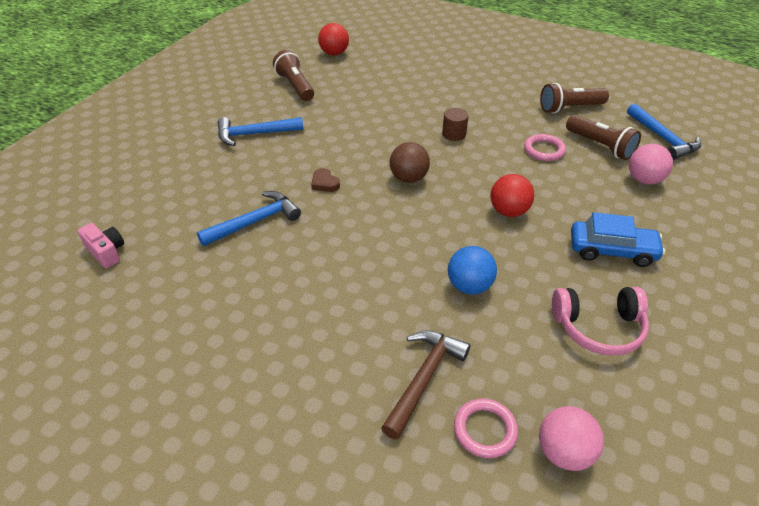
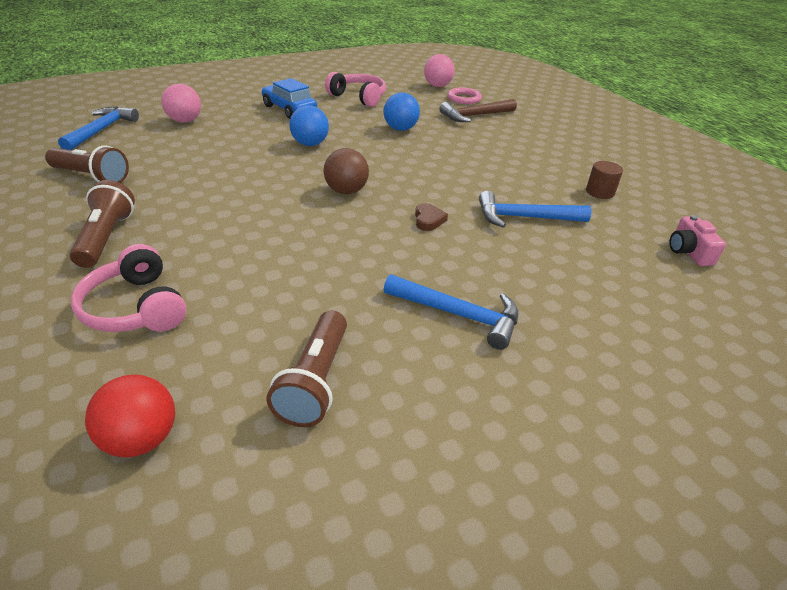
camera: 145 degrees left, 5 degrees down
(405, 75) = (136, 307): none -> pink headphones
(454, 134) = (240, 205): brown cylinder -> brown cylinder (600, 192)
(509, 211) = (310, 144): red ball -> blue ball
(544, 150) = (199, 161): pink ring -> none
(600, 146) = (154, 145): brown flashlight -> brown flashlight (107, 238)

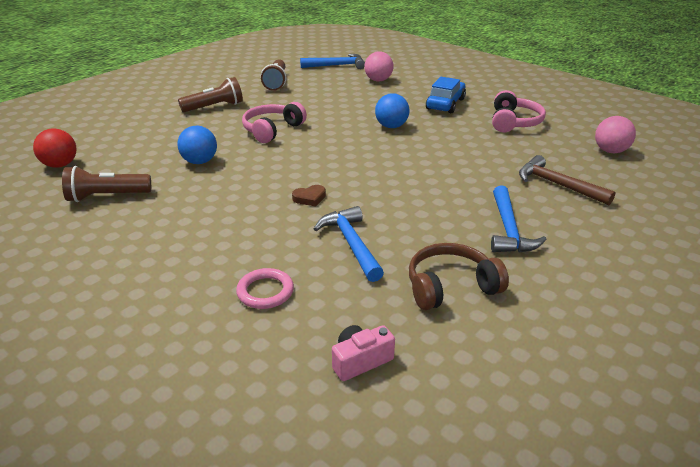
camera: 70 degrees right, 5 degrees down
(136, 307) = (155, 134): pink headphones -> pink headphones (272, 130)
(346, 191) = (327, 157): brown ball -> none
(400, 129) = (468, 154): blue ball -> blue ball (200, 162)
(459, 315) = (186, 233): blue hammer -> blue hammer (508, 229)
(464, 98) = (598, 171): pink ring -> pink ring (265, 291)
(600, 192) = (451, 287): brown cylinder -> brown headphones

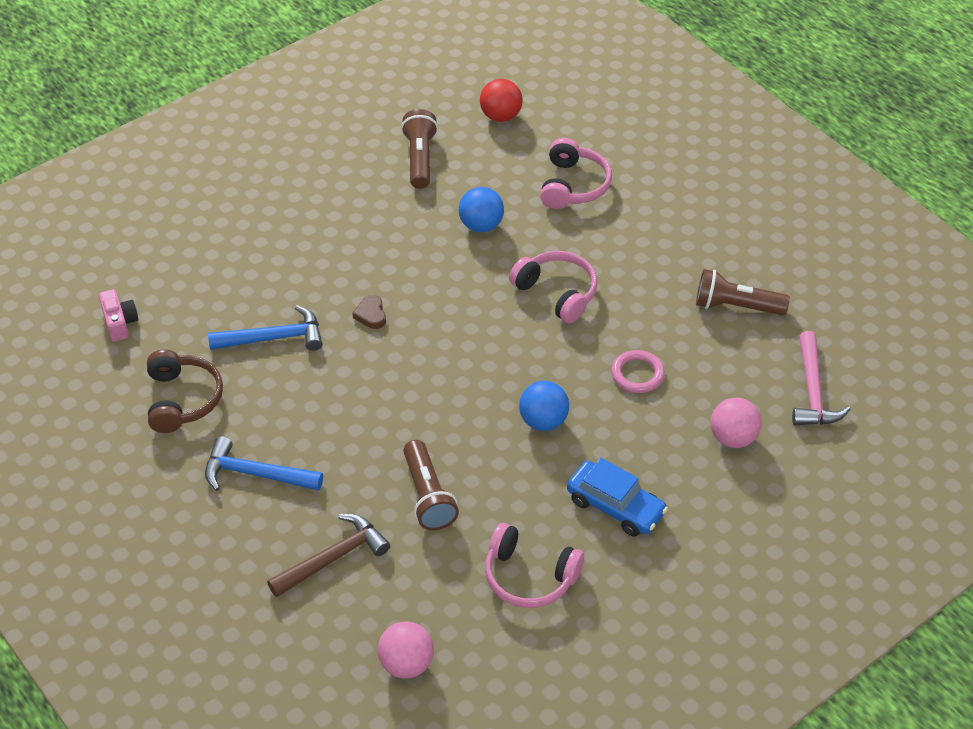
camera: 100 degrees right, 15 degrees up
(157, 132) = (573, 185): none -> pink headphones
(214, 107) = (646, 236): brown flashlight -> brown flashlight (428, 496)
(265, 291) = (223, 272): pink ring -> pink ring (637, 374)
(337, 65) = (813, 391): blue hammer -> pink hammer

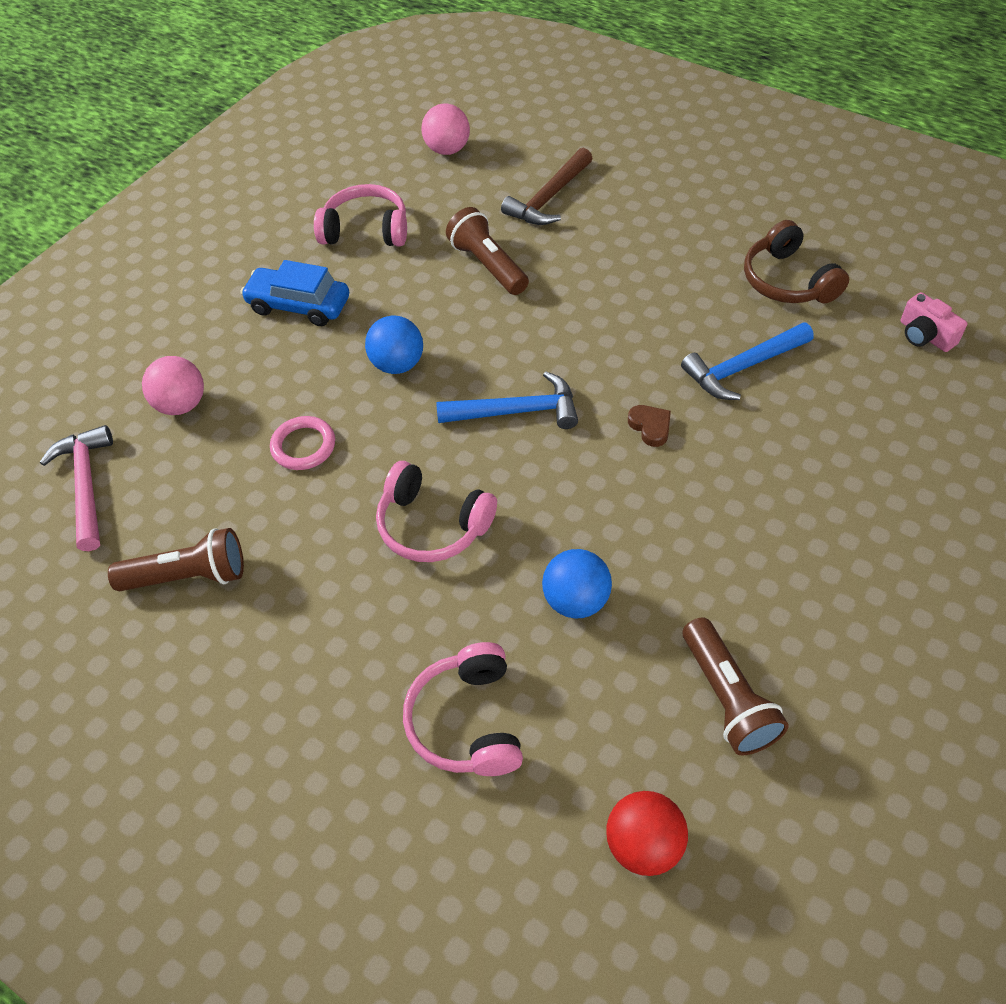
camera: 165 degrees right, 5 degrees up
(255, 474) = (664, 239): blue hammer -> blue hammer (517, 411)

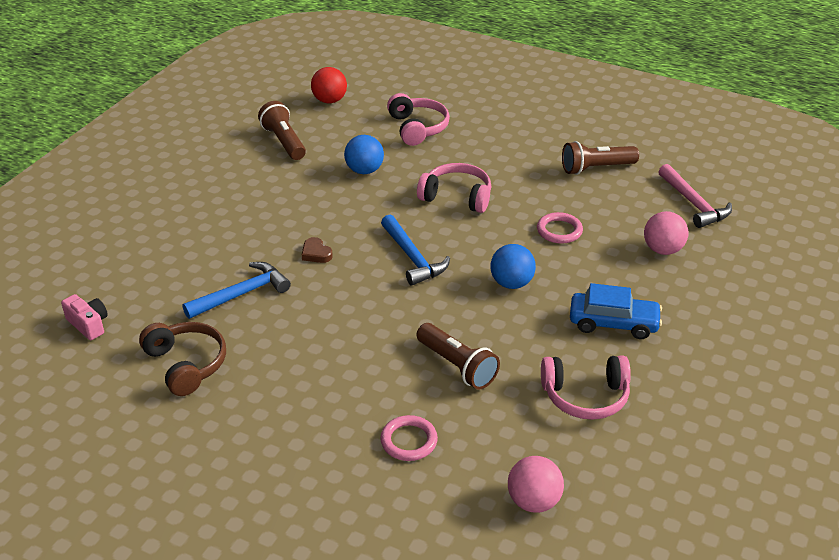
camera: 170 degrees right, 15 degrees down
(517, 411) = (413, 258): blue hammer -> blue hammer turned 105 degrees counterclockwise
(549, 198) = (409, 441): brown hammer -> pink ring

